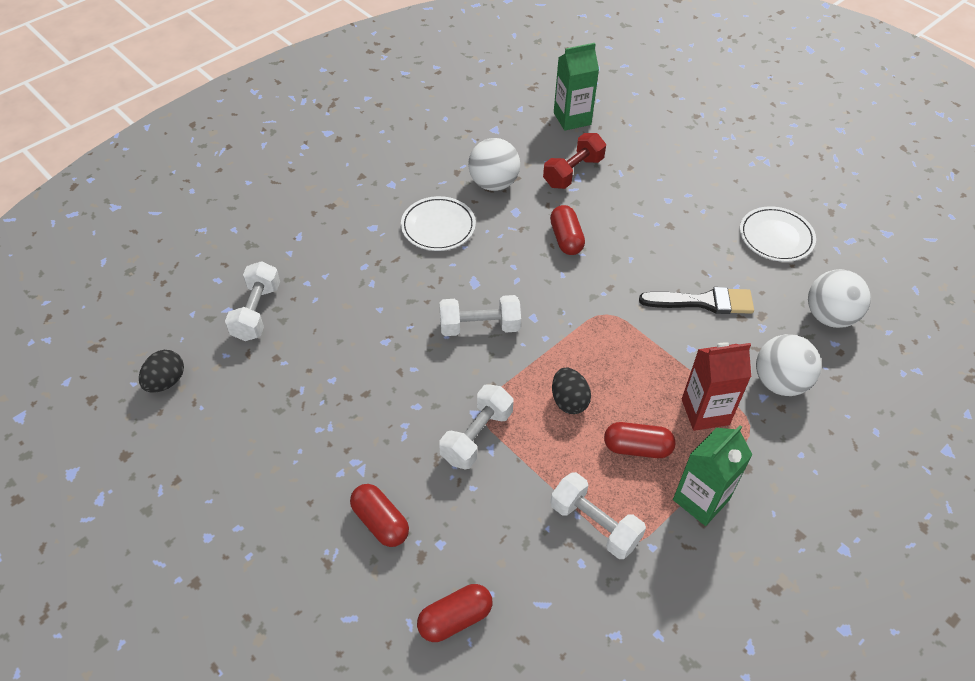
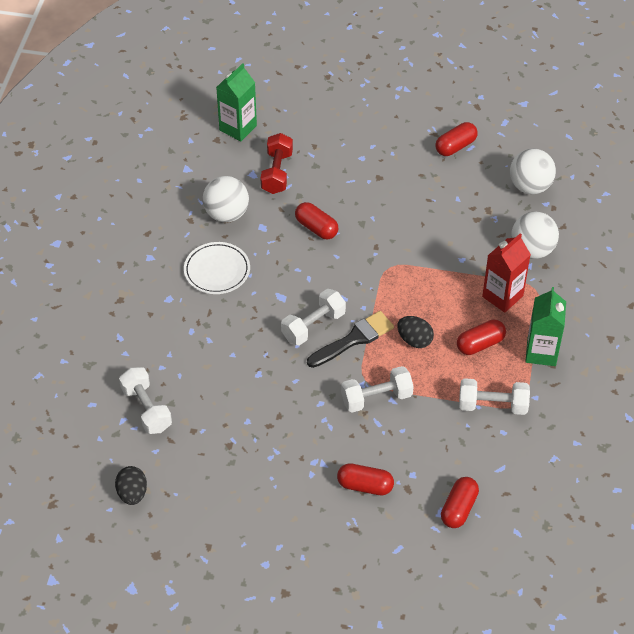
camera: 35 degrees left, 0 degrees up
(476, 436) = (376, 398): white dumbbell -> white dumbbell turned 75 degrees clockwise
(703, 302) = (445, 222): black brush -> black brush (354, 339)
(776, 237) = (455, 146): white plate -> red capsule

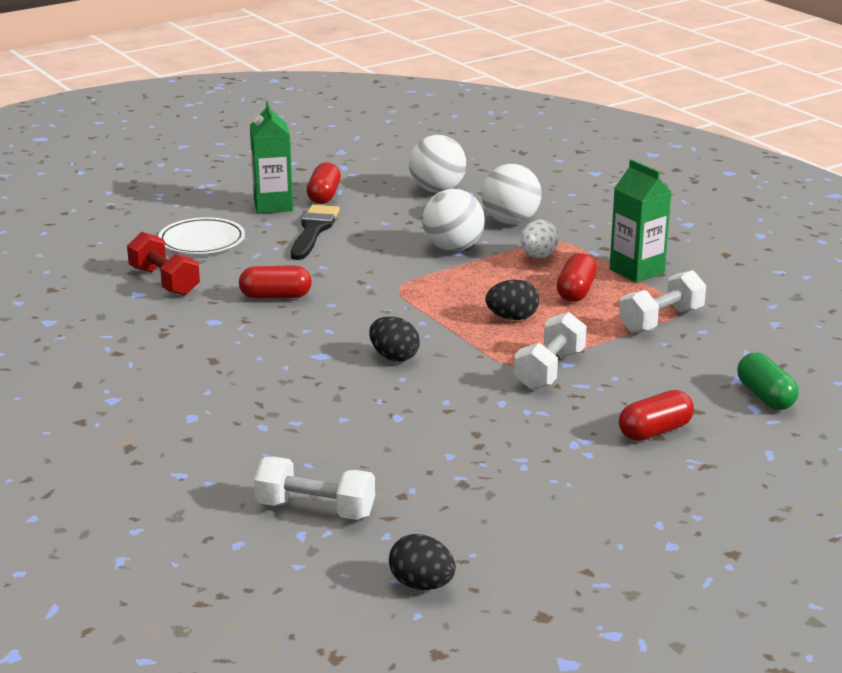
camera: 45 degrees left, 25 degrees down
(217, 270) = (214, 371): white plate -> white plate (202, 241)
(226, 214) = (155, 330): white ball -> white ball (453, 248)
(238, 128) = (64, 272): green carton -> green carton (273, 205)
(313, 326) = (394, 357): white dumbbell -> black egg
(354, 339) = (452, 345): black brush -> black brush (313, 230)
(459, 509) = (765, 396): red capsule -> green capsule
(502, 296) = (538, 256): red carton -> white egg

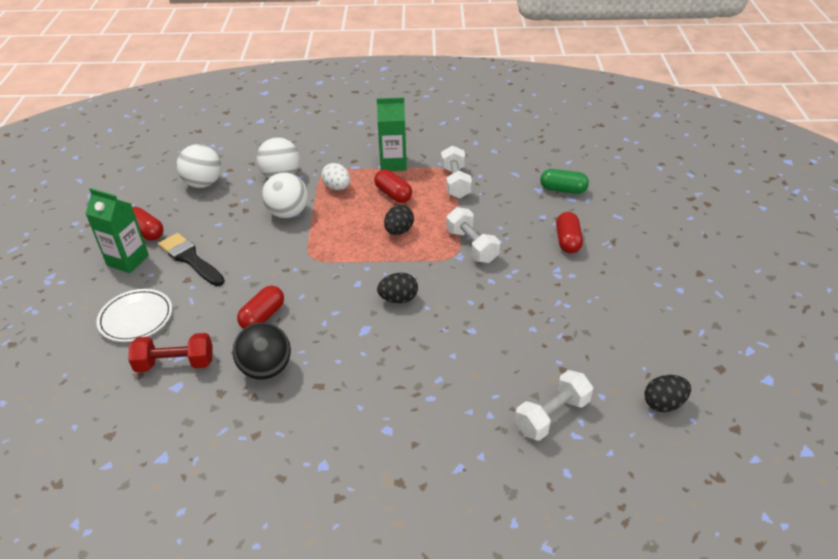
camera: 55 degrees left, 15 degrees up
(205, 325) = (266, 369): none -> black ball

